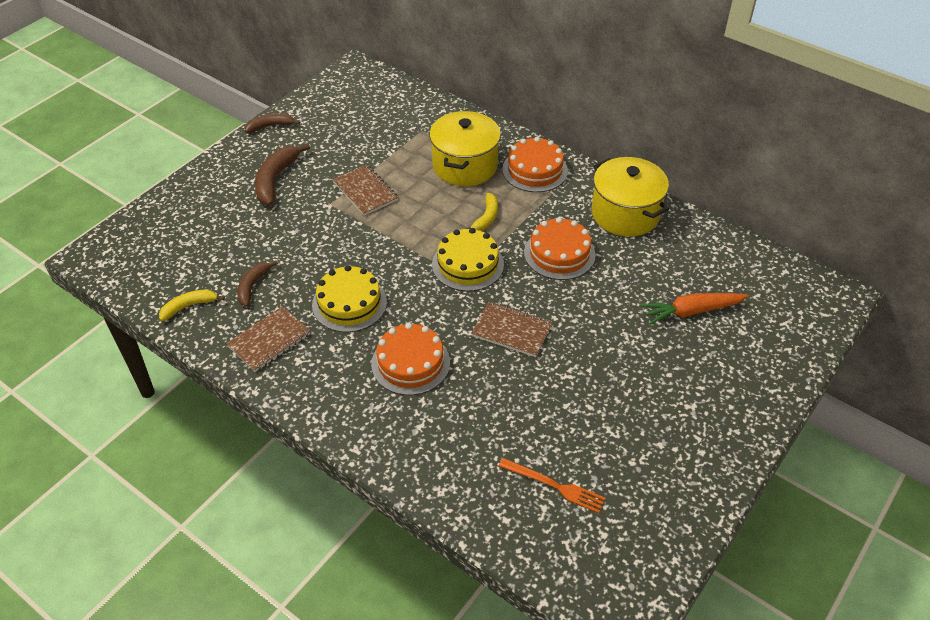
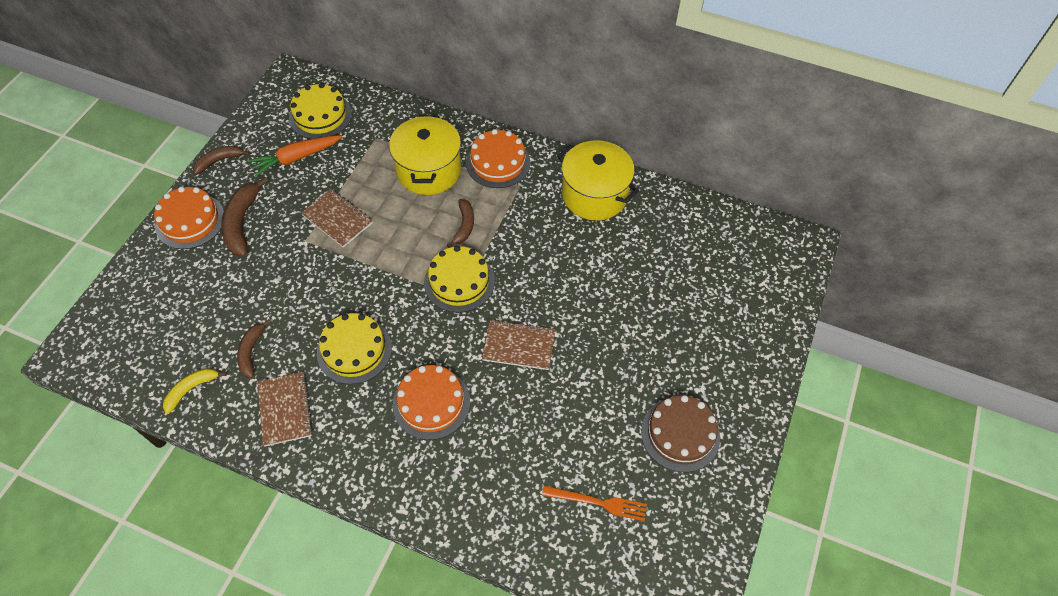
camera: 15 degrees left, 10 degrees up
(269, 340) = (285, 409): brown notebook -> brown notebook turned 45 degrees counterclockwise
(374, 104) = (320, 115): none -> yellow cake
(486, 217) = (464, 225): yellow banana -> brown banana
(559, 253) = (543, 251): orange cake -> orange cake (190, 221)
(658, 442) = (680, 434): none -> brown cake
(692, 311) = (679, 289): orange carrot -> orange carrot (296, 158)

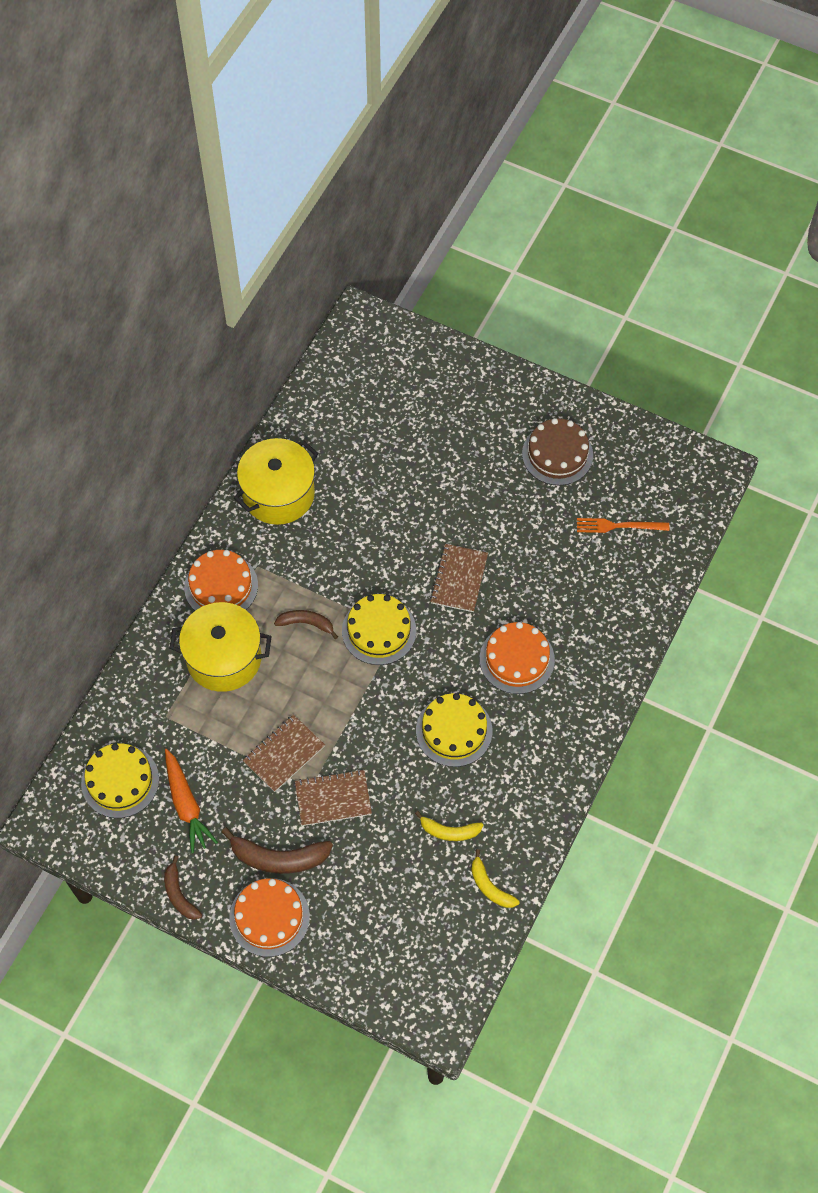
camera: 85 degrees left, 5 degrees up
(251, 352) = (449, 831): brown banana -> yellow banana
(285, 409) = (517, 793): brown notebook -> brown notebook (333, 799)
(598, 502) = (618, 526): orange fork -> orange fork turned 105 degrees counterclockwise

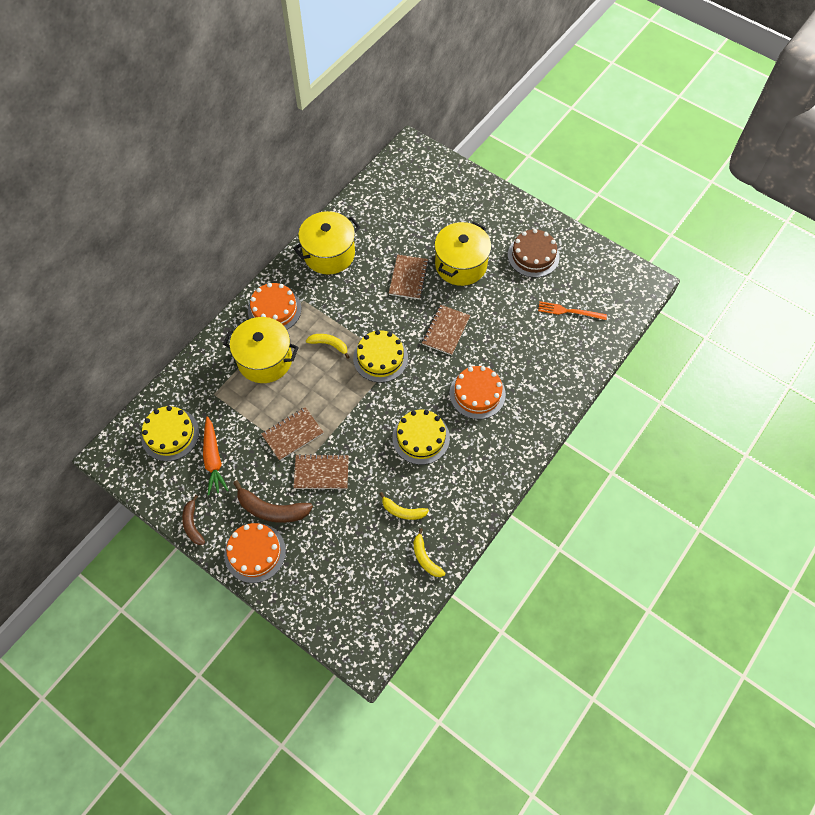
camera: 10 degrees right, 0 degrees up
(306, 623) = (329, 345): brown banana -> yellow banana
(394, 512) = (408, 278): none -> brown notebook
(461, 482) = (461, 265): none -> yellow pot

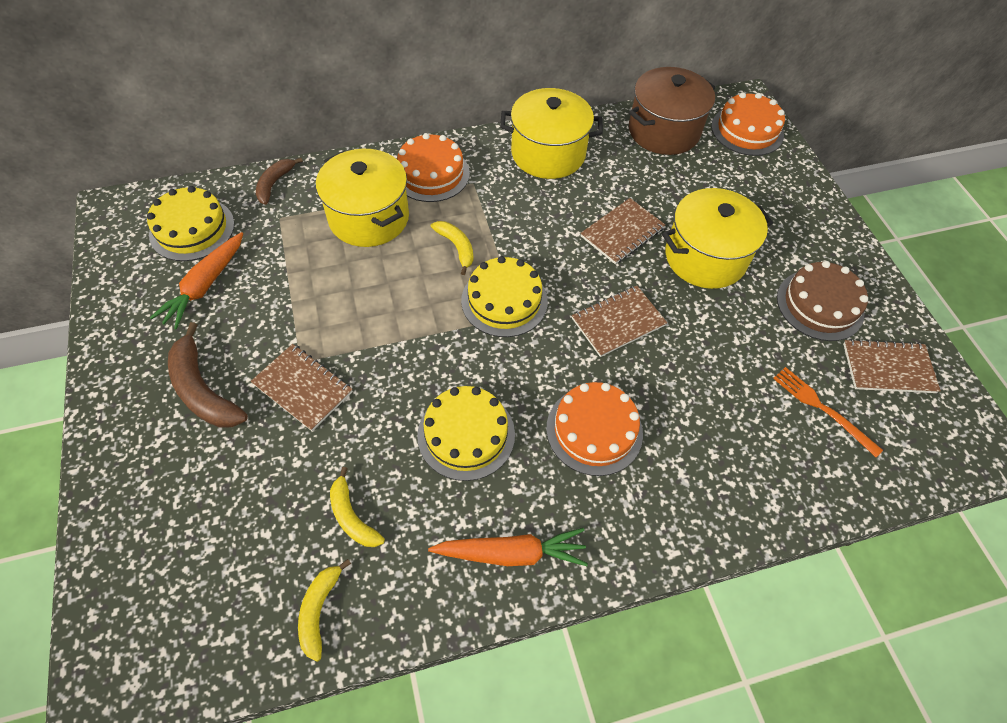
camera: 35 degrees right, 5 degrees down
(193, 524) = (107, 342): brown banana -> brown banana (274, 184)
(255, 552) = (131, 428): orange cake -> orange cake (747, 130)
(292, 434) = (316, 319): brown notebook -> brown notebook (888, 368)
(381, 197) = (663, 131): none -> brown pot
(485, 474) = (511, 553): none -> orange carrot

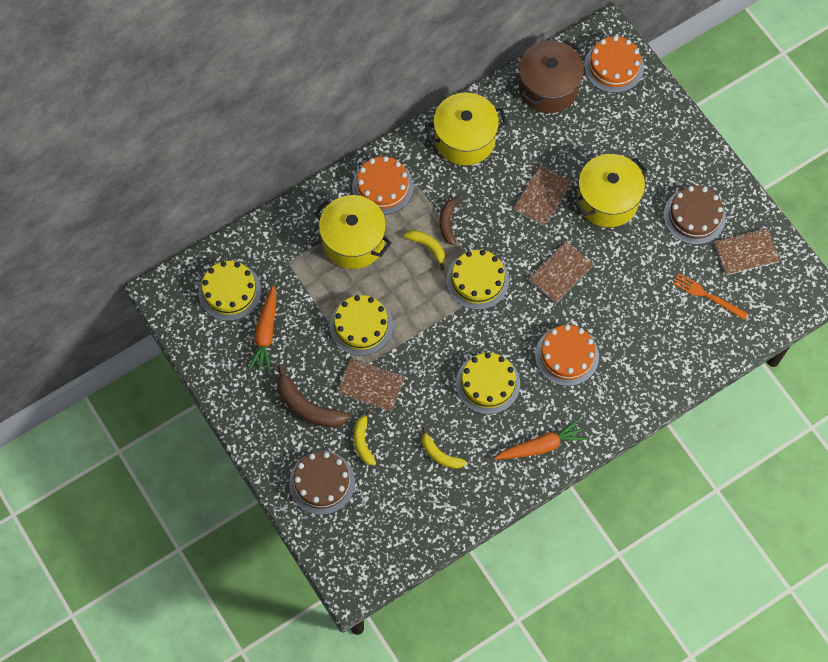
camera: 15 degrees left, 10 degrees up
(160, 503) = (322, 482): none -> brown cake
(274, 184) = (268, 233): brown banana -> brown banana (448, 223)
(319, 610) = (445, 510): yellow banana -> yellow banana (363, 442)
(329, 311) = (361, 326): none -> yellow cake

